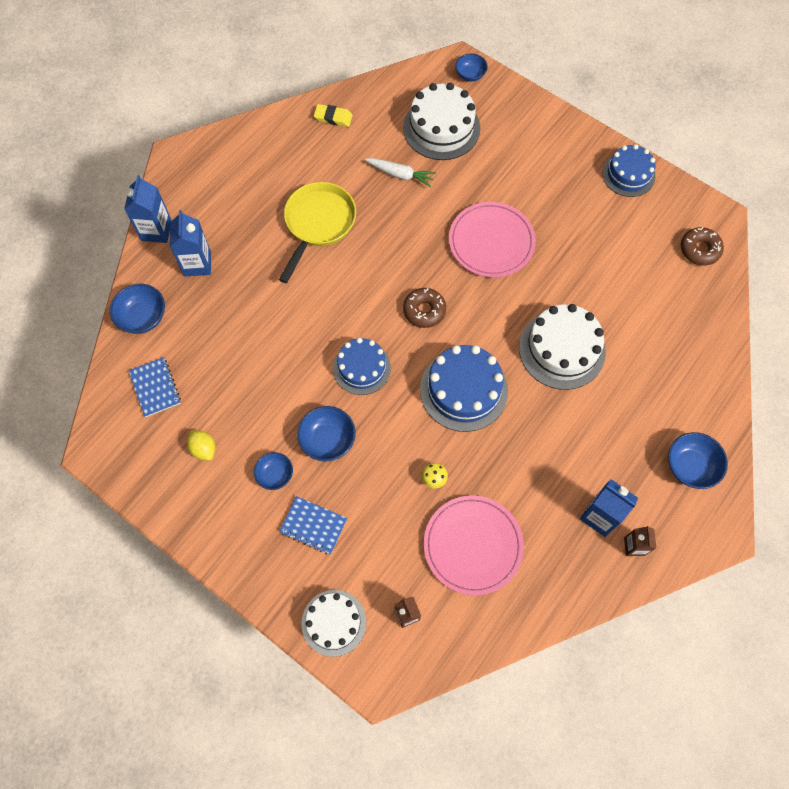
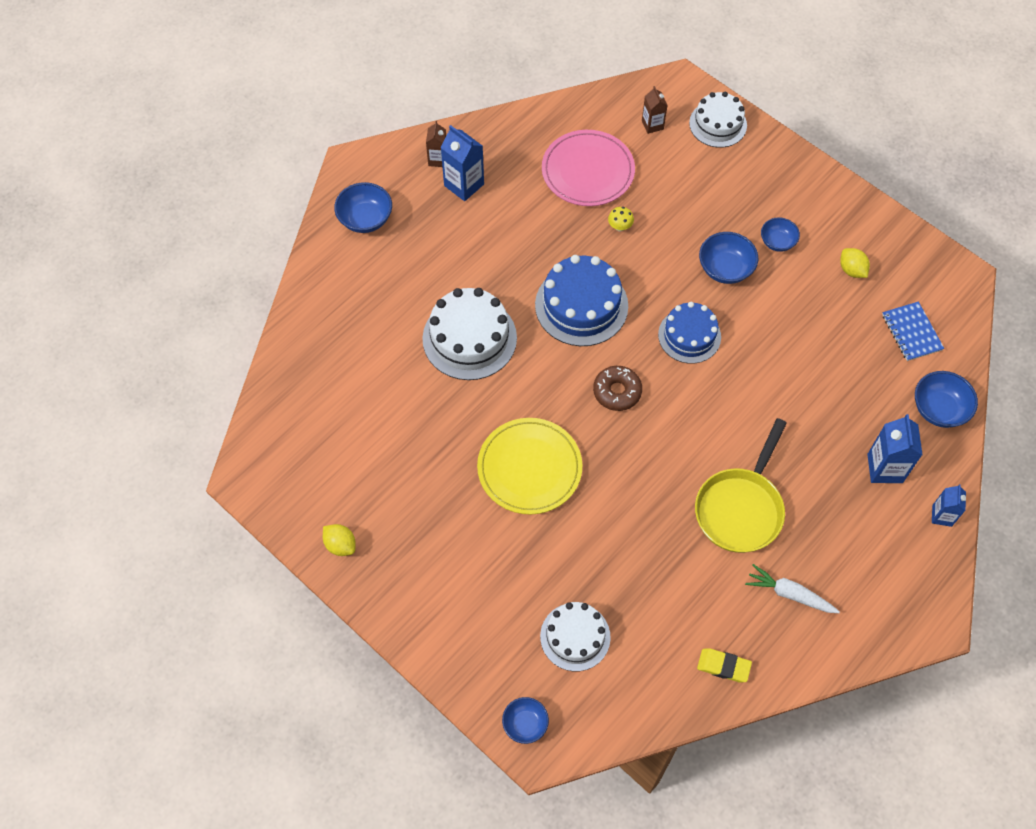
camera: 175 degrees left, 5 degrees down
(156, 230) = (942, 515): blue carton -> blue carton, size x0.62
(313, 526) = (738, 197): blue notebook -> none
(400, 175) = (635, 569): white carrot -> white carrot (789, 594)
(441, 128) = (575, 636): white cake -> white cake, size x0.67
(491, 242) = (529, 468): pink plate -> yellow plate
(628, 174) = (340, 545): blue cake -> yellow lemon
(699, 250) = (283, 438): brown donut -> none

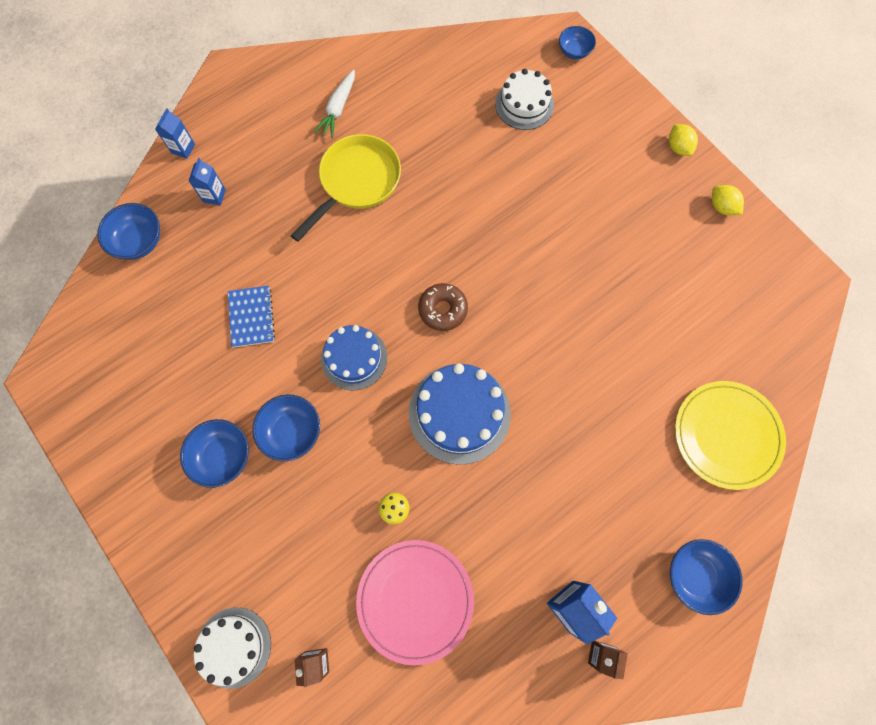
camera: 170 degrees left, 10 degrees up
(469, 338) = (585, 394): white cake -> none
(529, 468) = (541, 248): yellow plate -> yellow plate (727, 435)
(723, 666) = (409, 66): yellow eraser -> none
(777, 242) = (223, 456): blue bowl -> blue bowl, size x1.50
(789, 594) = (338, 109): white carrot -> white carrot turned 75 degrees clockwise
(851, 270) = (156, 406): yellow lemon -> yellow lemon (678, 147)
(885, 468) = (214, 196): blue carton -> blue carton, size x0.62
(911, 332) = (127, 323): blue notebook -> blue notebook (251, 317)

